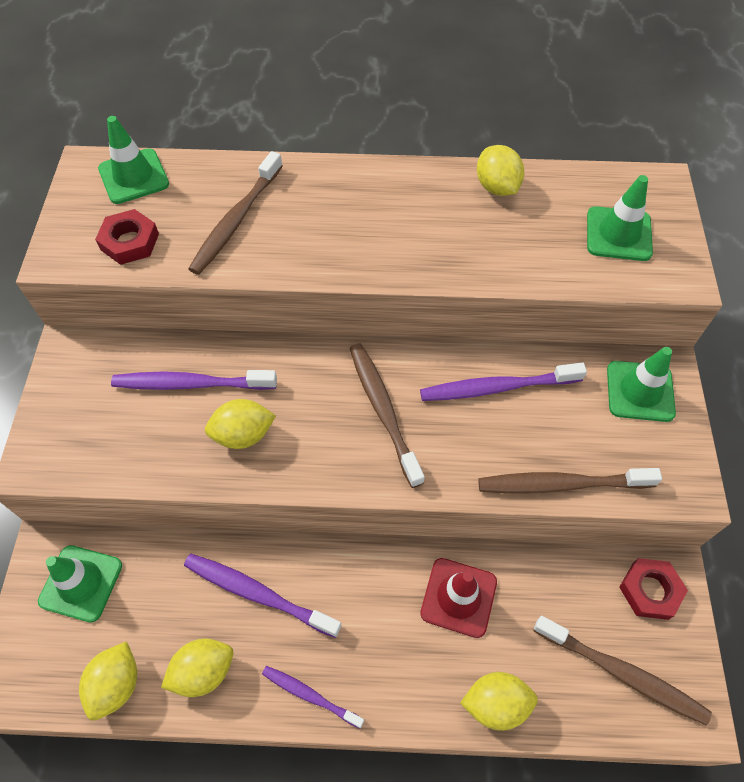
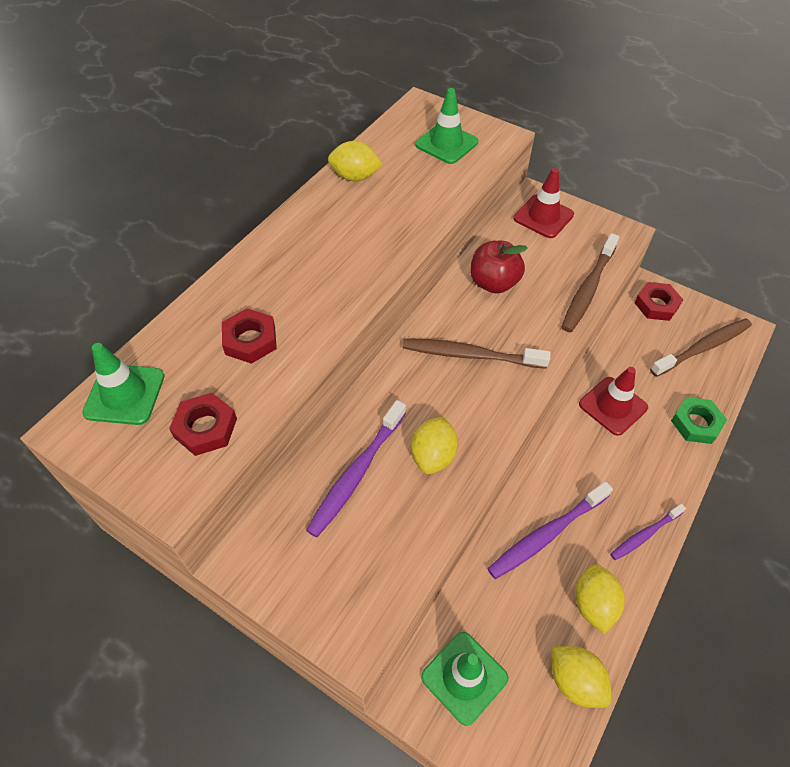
camera: 60 degrees left, 5 degrees down
(236, 221) = (250, 340): brown toothbrush -> red nut
(495, 703) = (696, 423): yellow lemon -> green nut
(496, 387) = (493, 283): purple toothbrush -> red apple
(640, 391) = (543, 216): green traffic cone -> red traffic cone

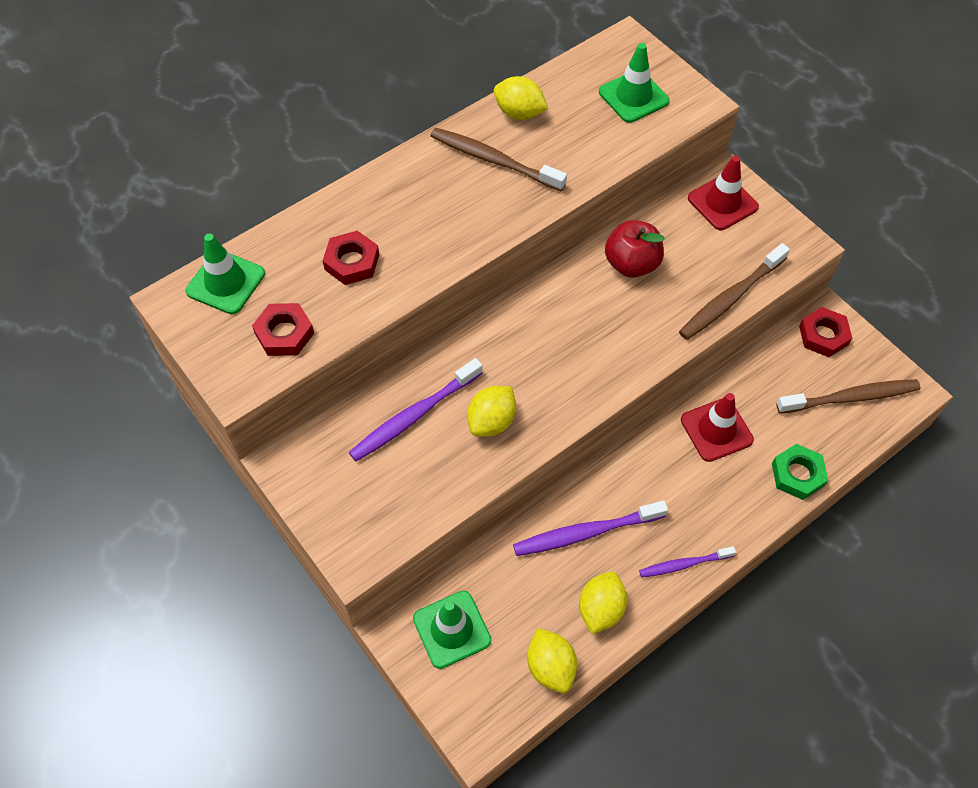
camera: 20 degrees right, 5 degrees up
(470, 355) = (572, 334): brown toothbrush -> brown toothbrush (494, 160)

